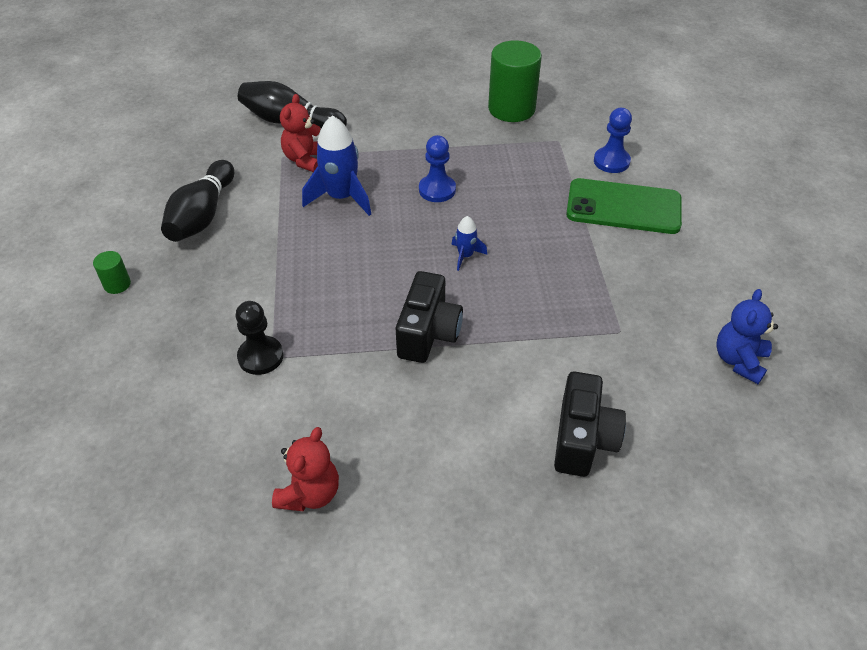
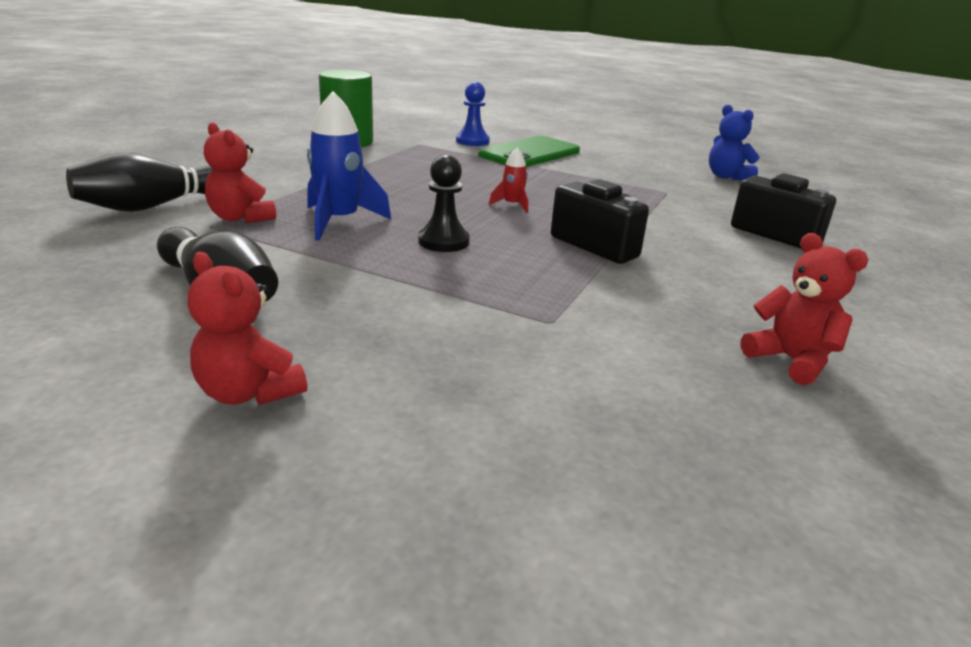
camera: 60 degrees left, 20 degrees down
(117, 284) = (249, 392): green cylinder -> red teddy bear
(260, 356) = (542, 328): black pawn -> black pawn (443, 241)
(437, 190) = (404, 189): blue pawn -> none
(465, 256) = (512, 205): blue rocket -> red rocket

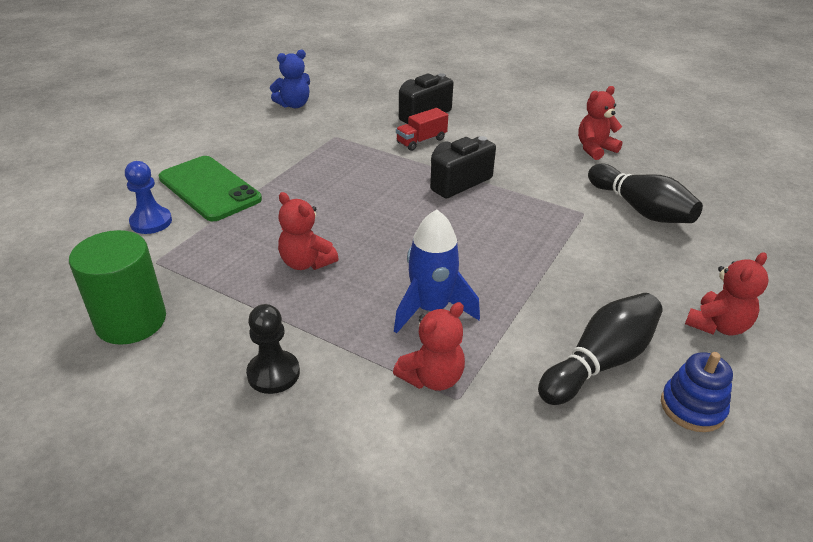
camera: 85 degrees left, 10 degrees up
(108, 338) = (692, 407): none -> blue stacking toy
(156, 206) = (404, 458): black bowling pin -> black bowling pin (640, 209)
(417, 181) = (306, 262): none -> red teddy bear
(443, 241) = (466, 250): black pawn -> black pawn (273, 373)
(512, 205) = (375, 211): red rocket -> none
(694, 231) = (421, 141): none -> red truck

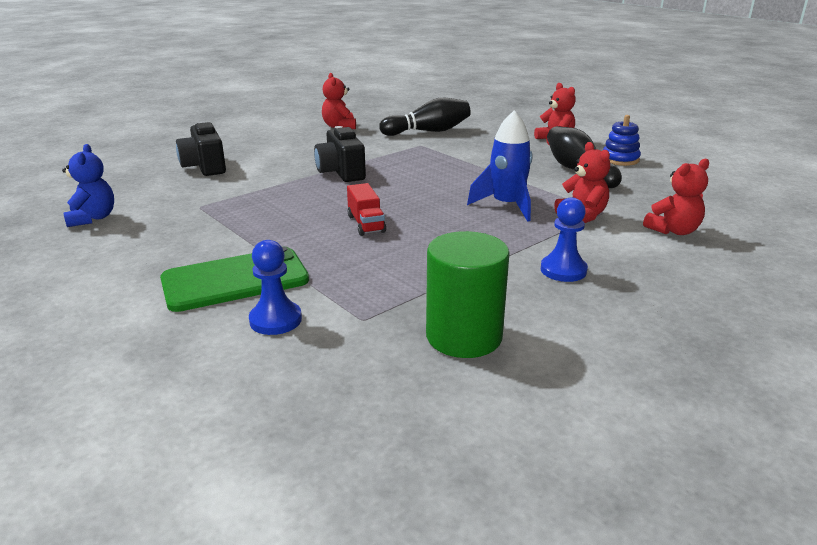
camera: 70 degrees left, 10 degrees down
(273, 373) = (563, 270): black pawn -> blue pawn
(306, 262) = (418, 243): red teddy bear -> red teddy bear (673, 231)
(421, 141) = (257, 174): red truck -> red truck (366, 224)

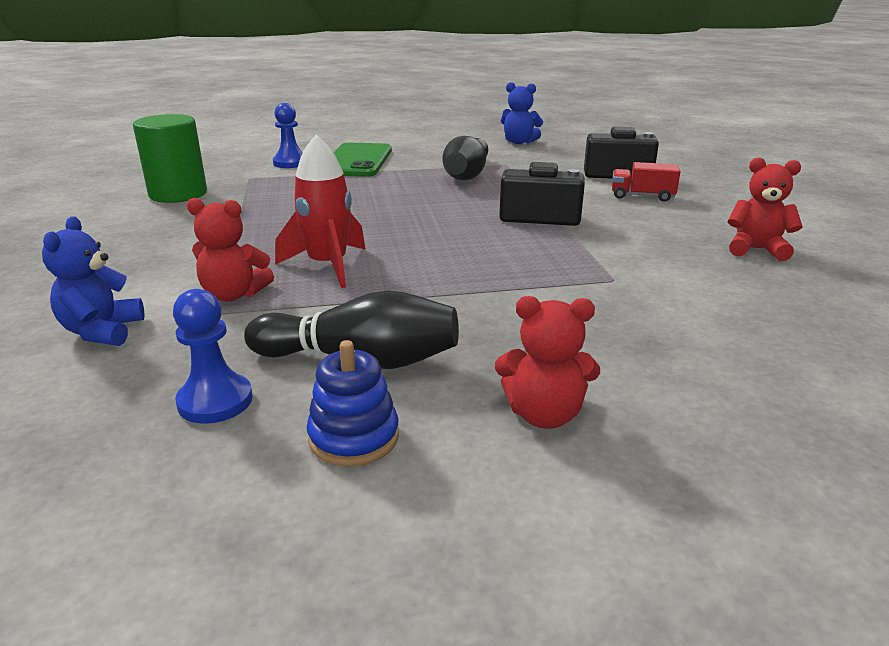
camera: 120 degrees right, 0 degrees up
(366, 224) = (386, 203): red truck -> red truck (642, 196)
(428, 131) = (693, 304): black bowling pin -> black bowling pin (467, 174)
(506, 206) = (328, 266): blue rocket -> red rocket
(563, 270) = (172, 244): blue pawn -> blue pawn (215, 401)
(673, 231) = (102, 331): red teddy bear -> blue teddy bear

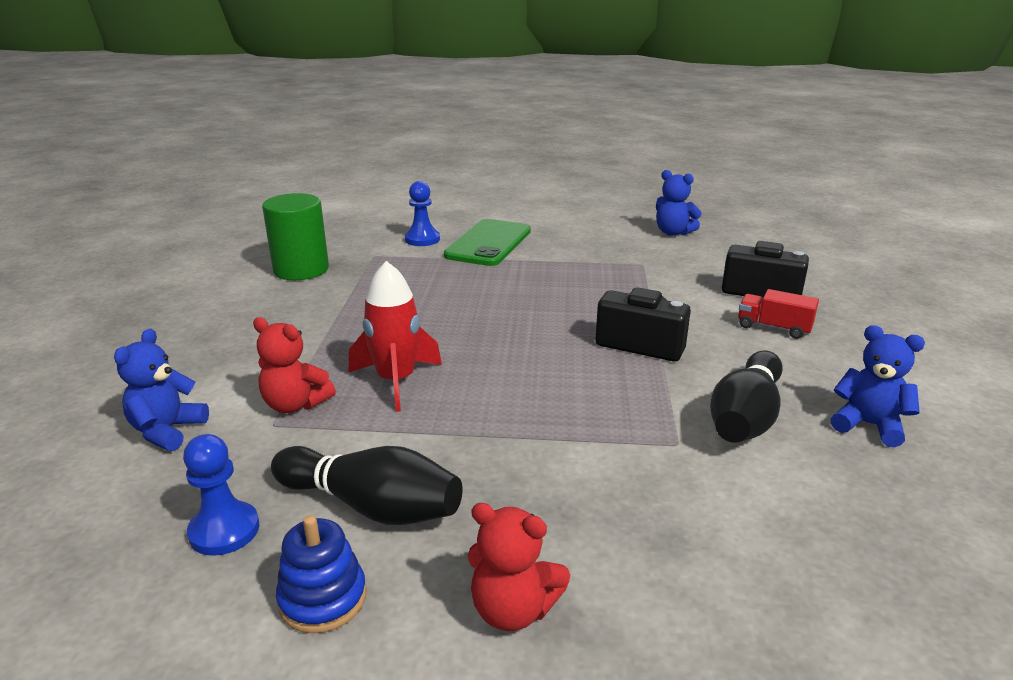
camera: 15 degrees right, 0 degrees up
(467, 174) = (593, 274): black bowling pin -> black bowling pin (745, 417)
(756, 249) = (868, 425): red teddy bear -> blue teddy bear

